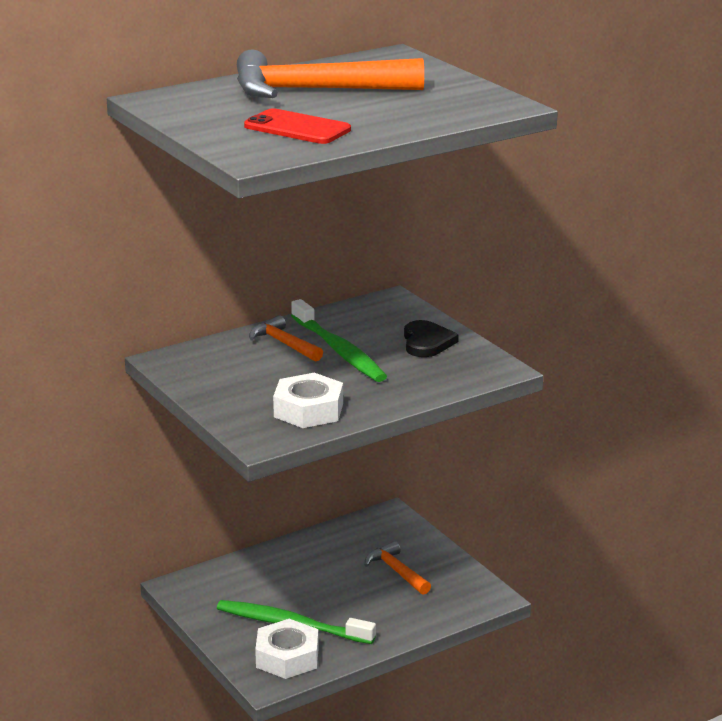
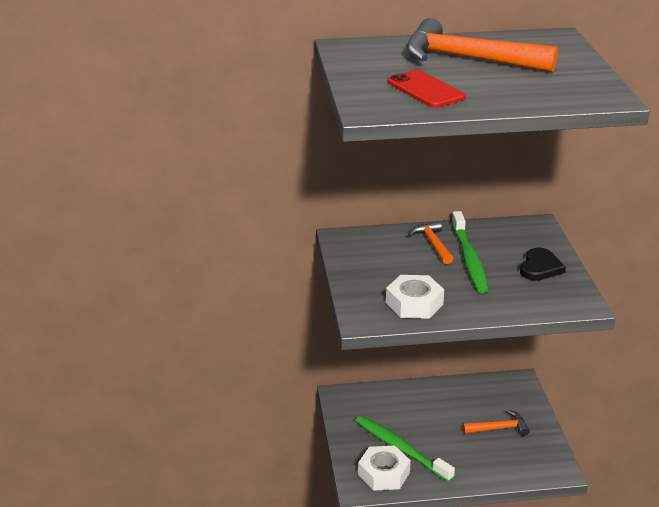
camera: 25 degrees right, 5 degrees up
(396, 571) = (499, 428): orange hammer -> orange hammer turned 90 degrees clockwise

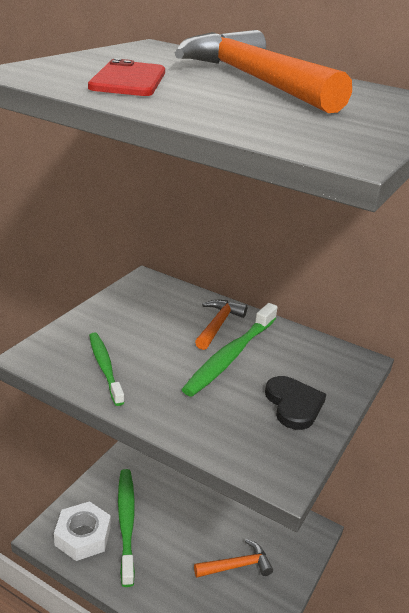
camera: 35 degrees right, 0 degrees up
(414, 303) = (105, 367): white nut -> green toothbrush
(499, 428) = (237, 565): orange hammer -> orange hammer turned 45 degrees counterclockwise
(540, 267) = (293, 404): black heart -> black heart turned 75 degrees counterclockwise

